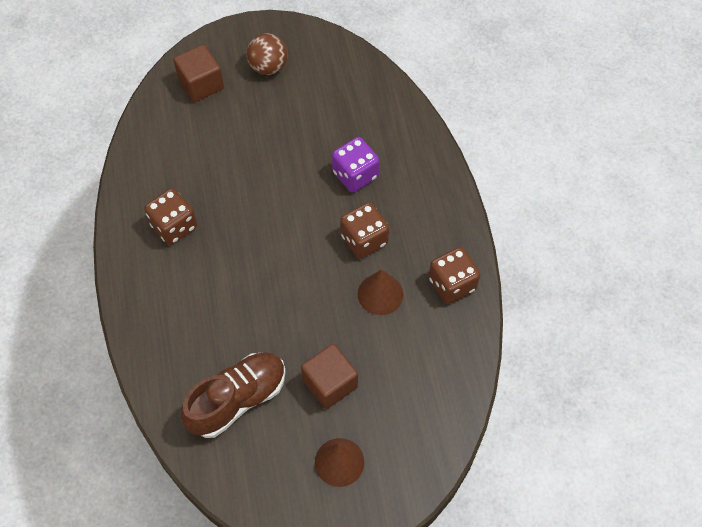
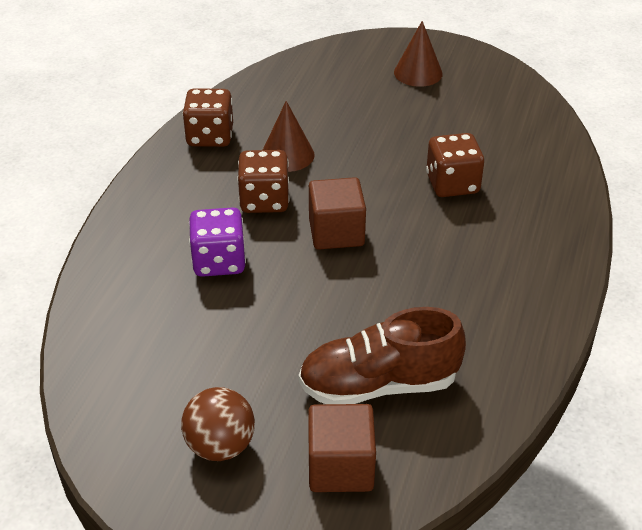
camera: 150 degrees left, 20 degrees down
(174, 226) = (480, 298): brown dice -> brown dice (452, 184)
(237, 399) = (487, 136): brown shoe -> brown shoe (379, 385)
(330, 383) = (390, 116): brown cube -> brown cube (336, 232)

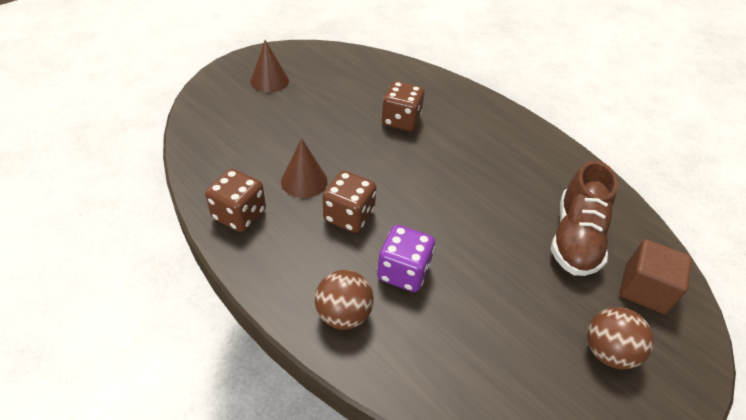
camera: 65 degrees left, 5 degrees up
(141, 241) = (344, 314): none -> brown ball
(336, 232) = (412, 193): brown cube -> none

